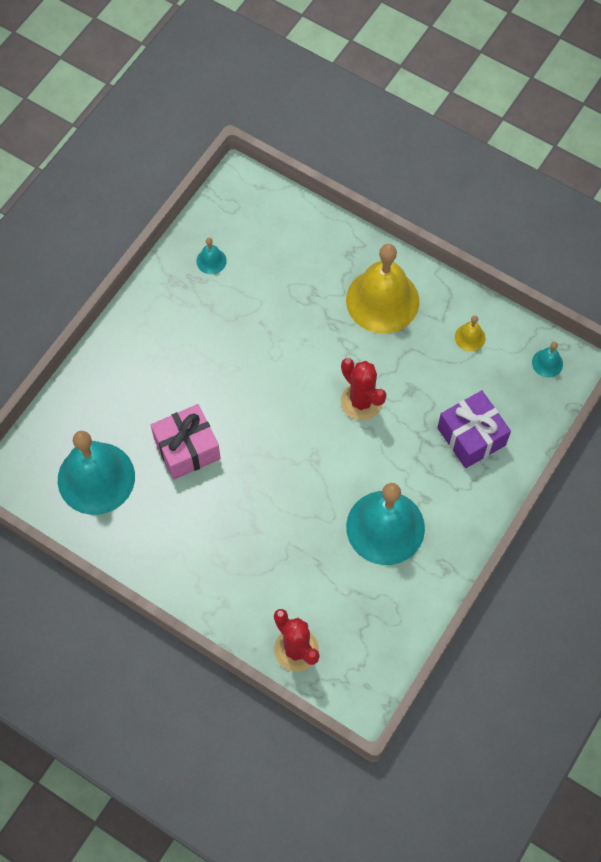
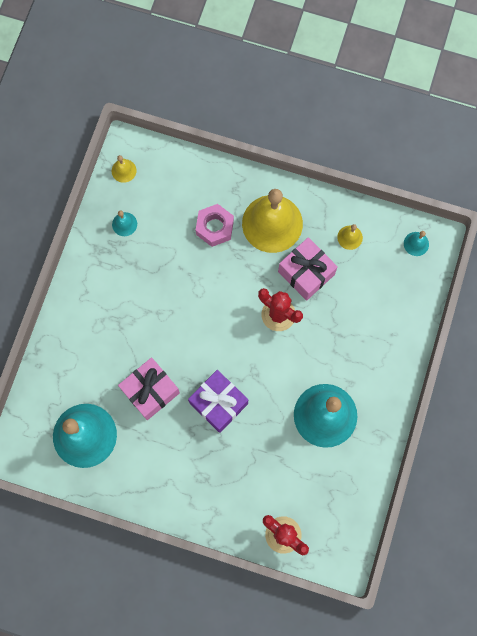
camera: 15 degrees left, 10 degrees up
(227, 204) = (124, 170): none -> yellow bell
(314, 289) = (214, 227): none -> pink nut
(407, 364) = (306, 273): none -> pink gift
(471, 436) = (372, 321): purple gift -> purple gift (218, 403)

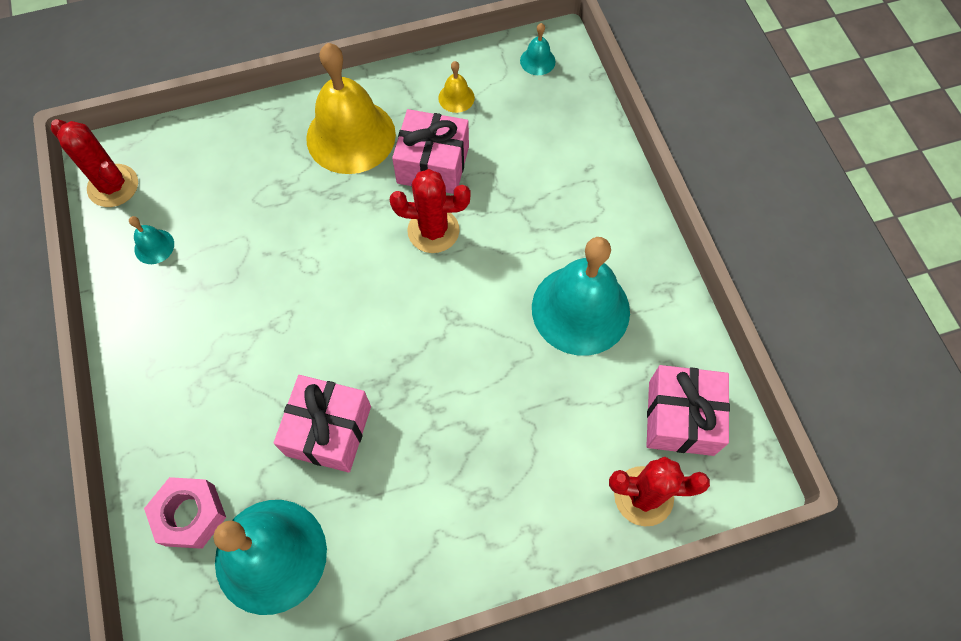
camera: 35 degrees left, 10 degrees down
(124, 170) = (113, 186): yellow bell -> red cactus
(214, 227) = (280, 181): pink nut -> pink nut (190, 515)
(218, 403) = (433, 385): purple gift -> none
(333, 510) = (681, 418): none -> pink gift

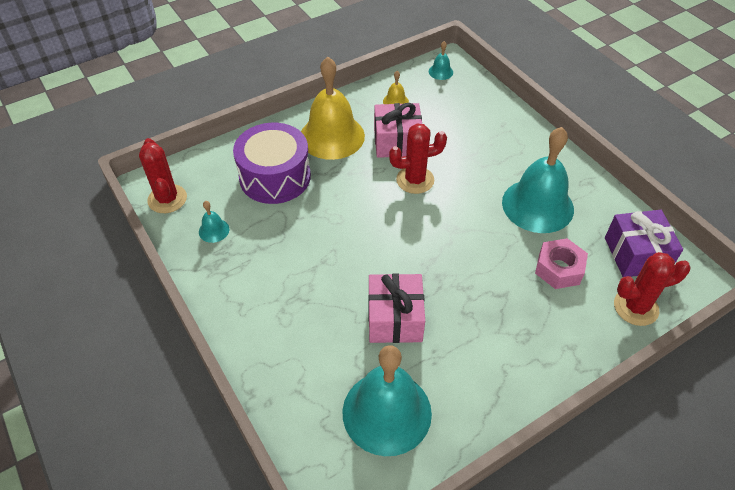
camera: 15 degrees left, 15 degrees down
(113, 186) = (167, 199): red cactus -> red cactus turned 45 degrees clockwise
(190, 515) = (312, 400): pink nut -> pink nut (559, 269)
(255, 183) = (275, 177): none -> purple drum
(681, 418) = (636, 254): pink gift -> purple gift

